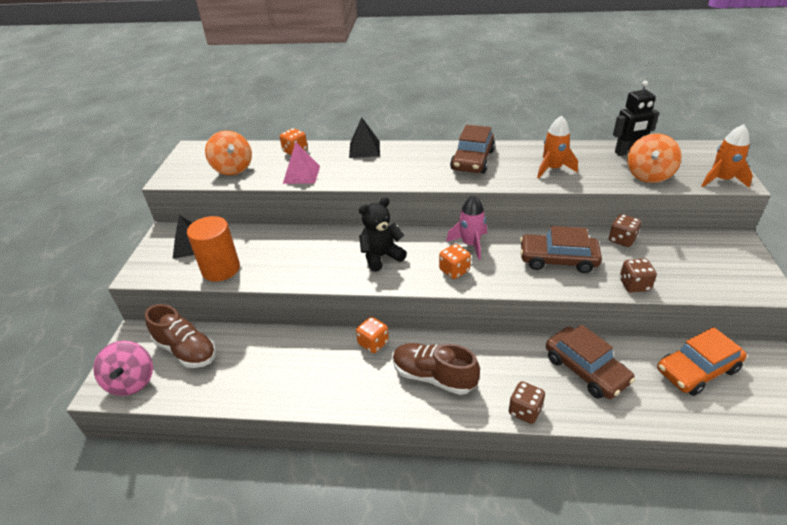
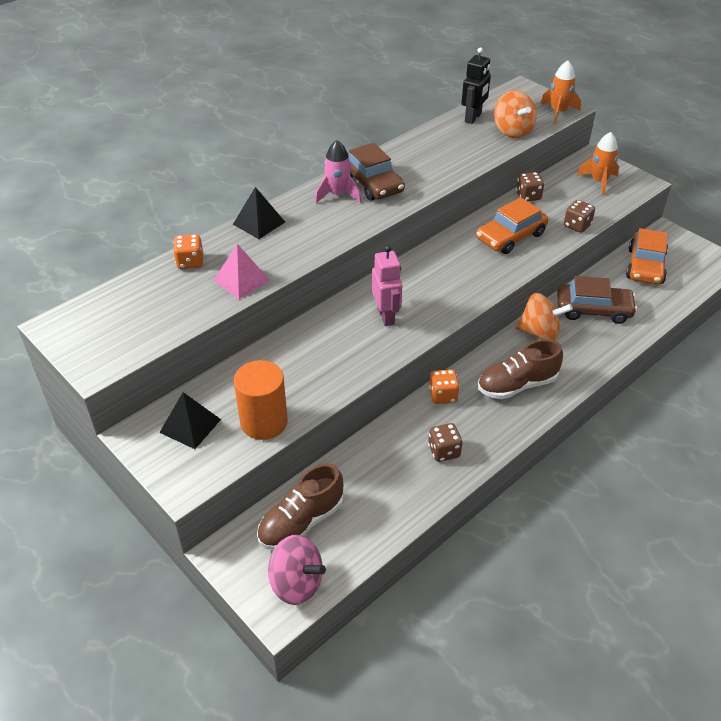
camera: 50 degrees left, 5 degrees up
(186, 350) = (301, 522): brown shoe -> brown shoe turned 150 degrees clockwise
(233, 168) = (155, 316): orange spinning top -> orange spinning top (539, 333)
(381, 257) = (386, 316): black teddy bear -> pink robot
(454, 270) = (456, 290): orange dice -> none
(470, 244) = (437, 262): pink rocket -> pink rocket (338, 195)
(525, 411) = (596, 362): brown dice -> brown dice (444, 451)
(552, 169) = (443, 159): orange rocket -> orange rocket (599, 182)
(558, 260) = (510, 236): brown car -> orange car

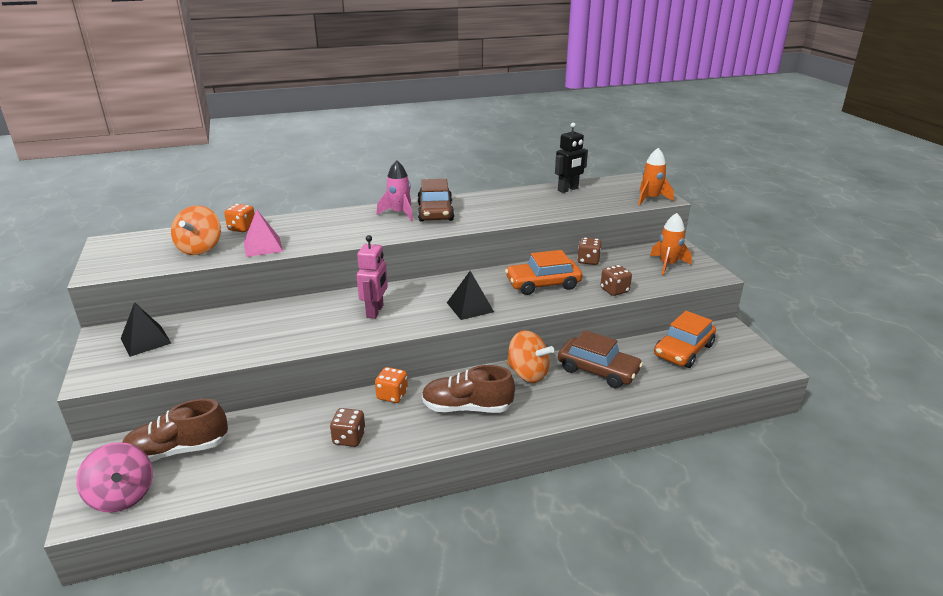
camera: 25 degrees right, 15 degrees down
(259, 223) = (319, 217): black pyramid -> black pyramid (470, 307)
(264, 422) = (198, 354): orange cylinder -> none
(512, 131) = (594, 203): orange spinning top -> orange spinning top (200, 249)

